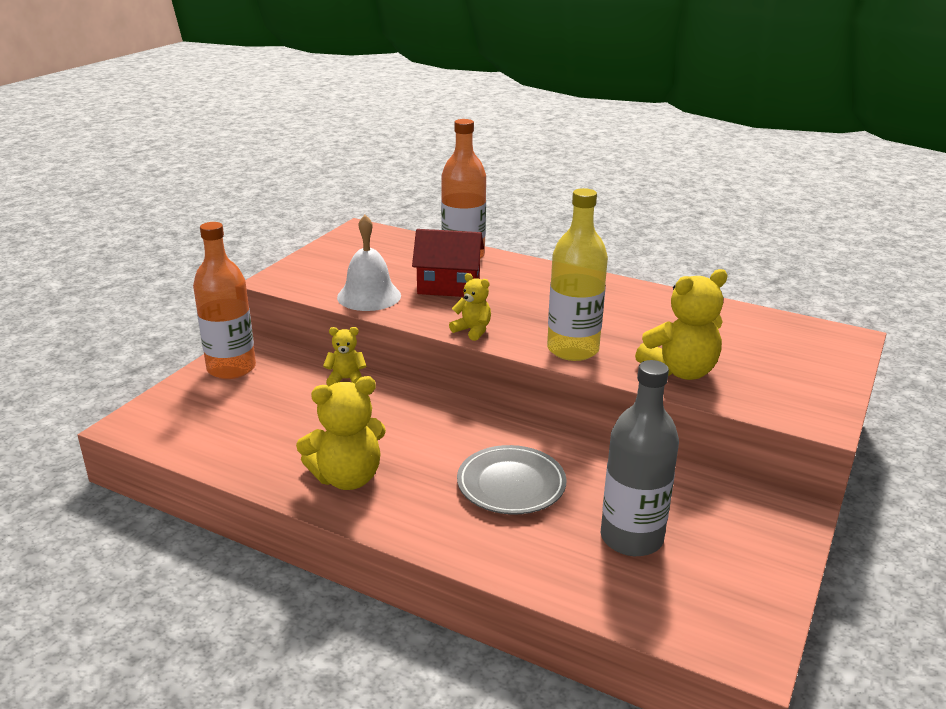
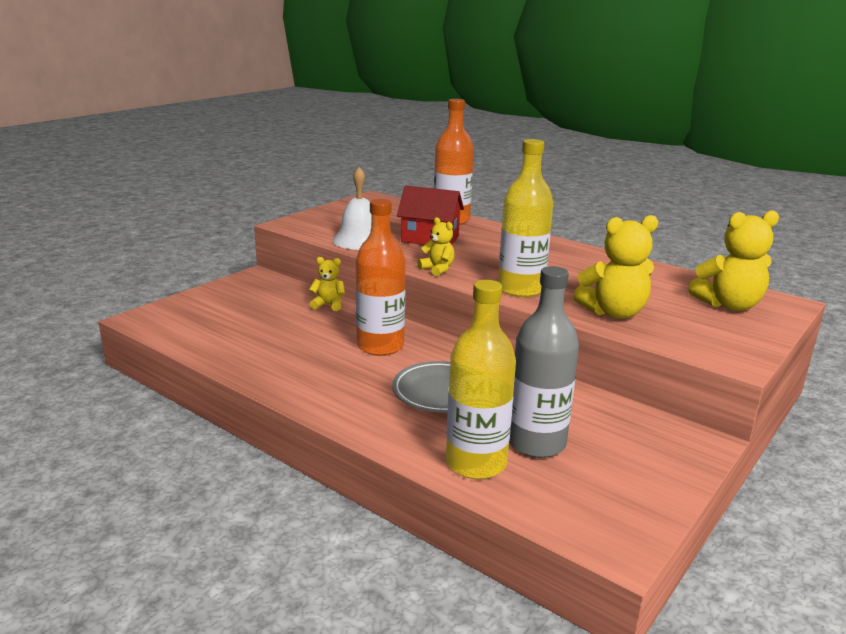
camera: 10 degrees right, 5 degrees down
(231, 368) = (238, 289): orange bottle -> orange bottle (380, 346)
(347, 478) = (301, 372): yellow teddy bear -> yellow teddy bear (728, 305)
(577, 573) = (476, 463): none -> yellow bottle

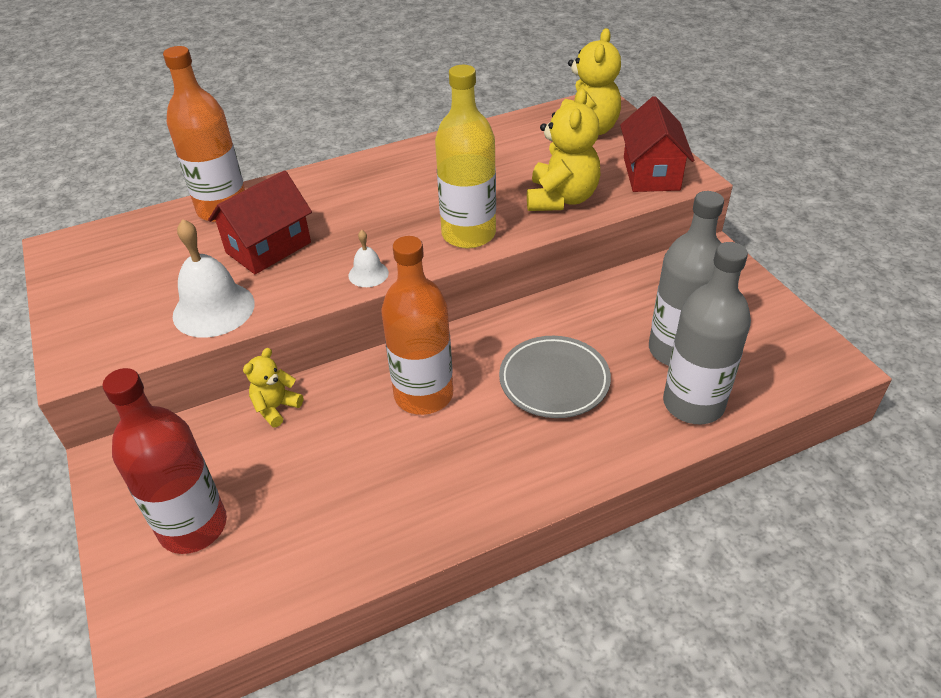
camera: 60 degrees left, 20 degrees up
(224, 308) = (193, 526): none -> red bottle
(437, 269) = (368, 274): yellow teddy bear -> white bell
(476, 463) = (693, 404): yellow bottle -> grey bottle
(712, 343) = (651, 173): none -> red house

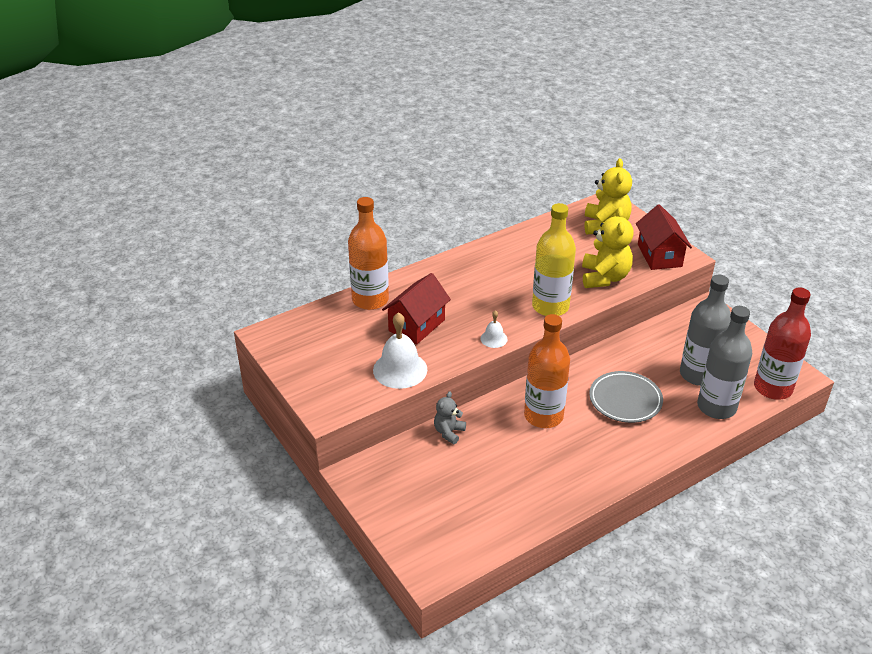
camera: 10 degrees left, 5 degrees down
(193, 526) = (428, 507): red bottle -> red bottle (773, 388)
(276, 408) = (449, 432): yellow teddy bear -> grey teddy bear

